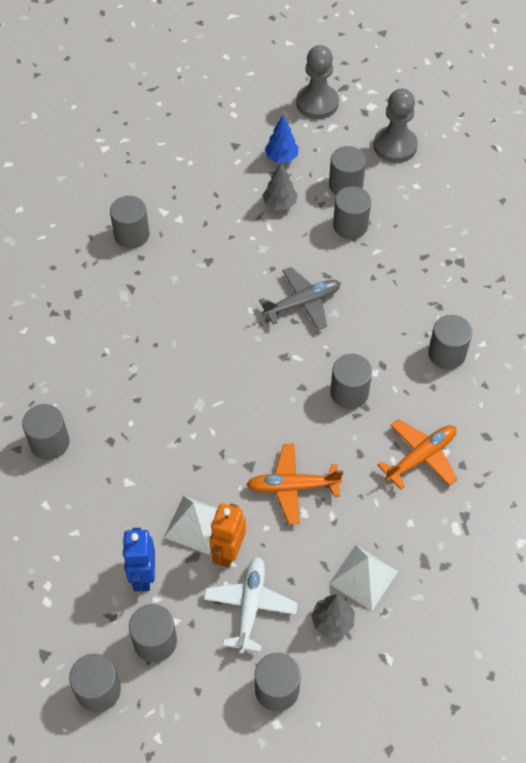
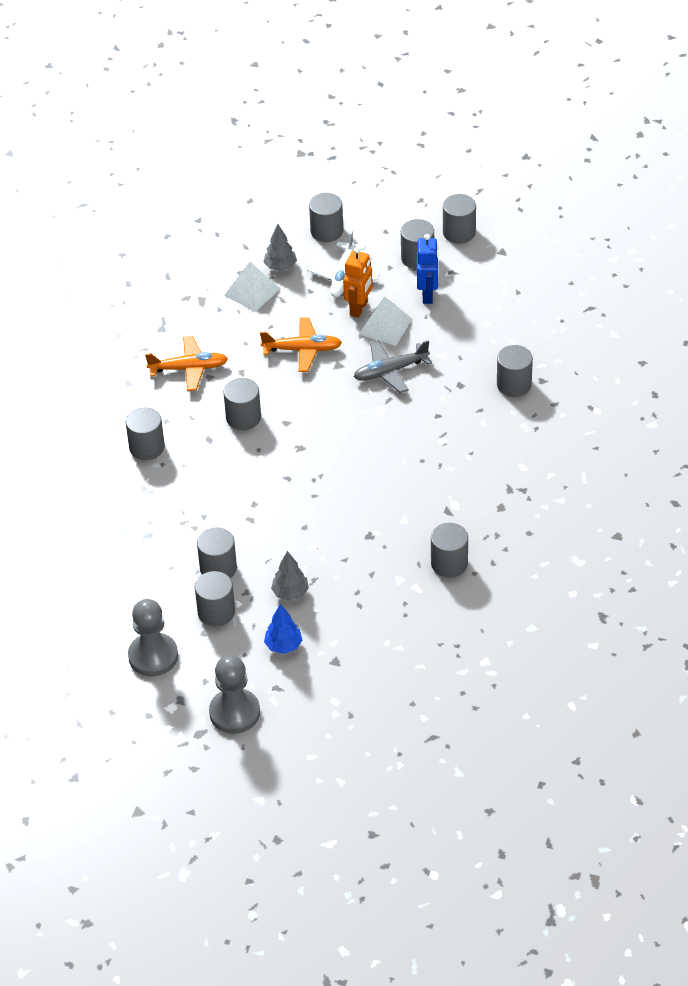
camera: 175 degrees left, 10 degrees down
(302, 303) = (277, 493): grey plane -> grey plane (390, 371)
(421, 457) = (189, 368): orange plane -> orange plane turned 150 degrees counterclockwise

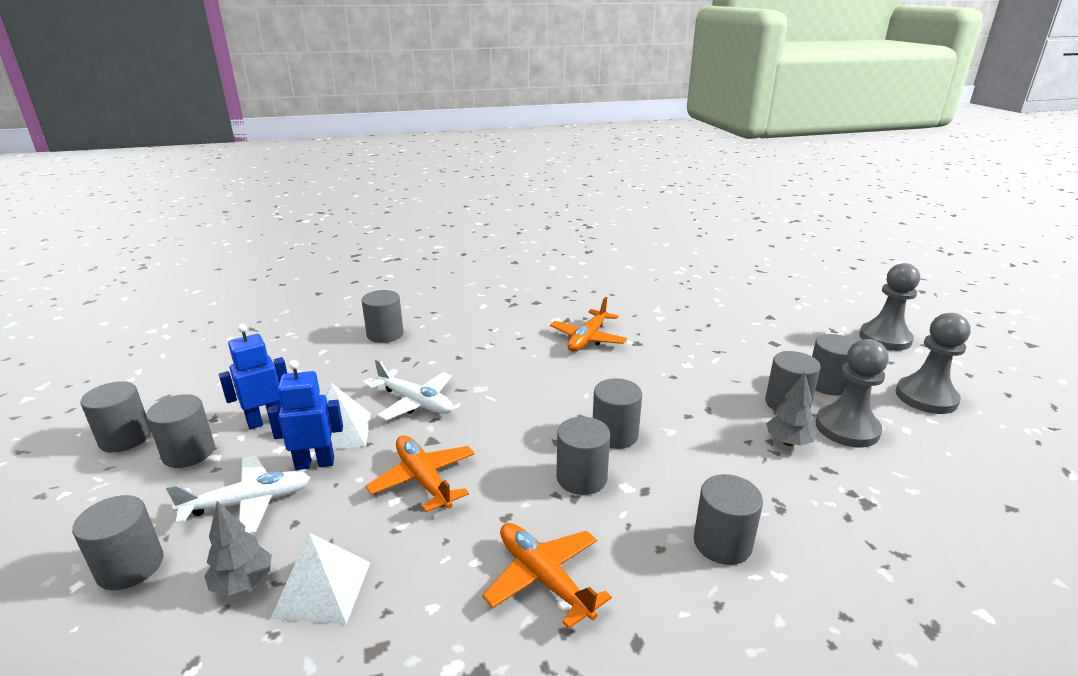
camera: 125 degrees left, 20 degrees down
(168, 578) = (847, 428): none -> grey pawn
(283, 645) = (796, 341): blue tree -> none
(290, 593) = (748, 356): grey tree -> grey tree (788, 442)
(359, 308) = (315, 463): orange robot -> blue robot
(390, 371) = (415, 402): grey plane -> white plane
(403, 507) = (587, 338): none -> orange plane
(449, 563) = (617, 304): grey cylinder -> grey cylinder (615, 434)

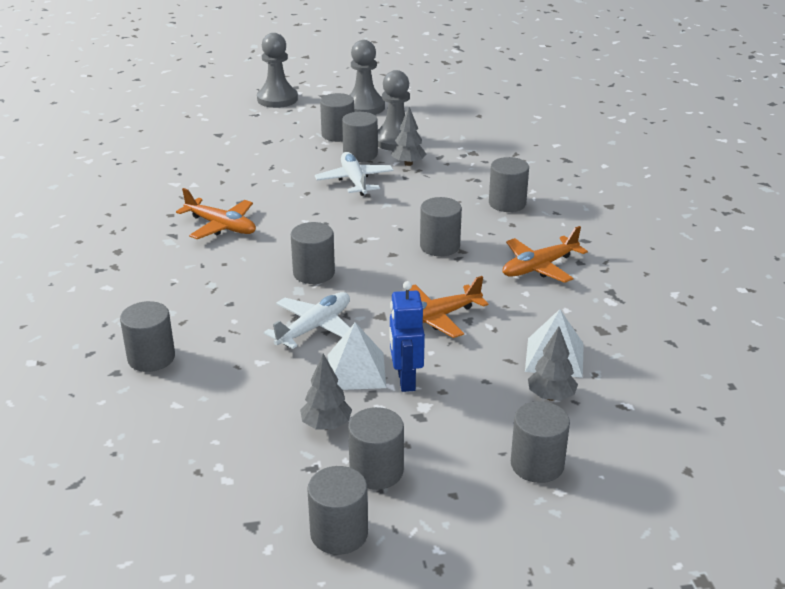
camera: 85 degrees left, 5 degrees up
(248, 503) = (459, 412): white plane -> white plane (354, 181)
(265, 421) = (326, 425): blue robot -> grey tree
(615, 434) = (387, 228): grey cylinder -> grey cylinder (314, 273)

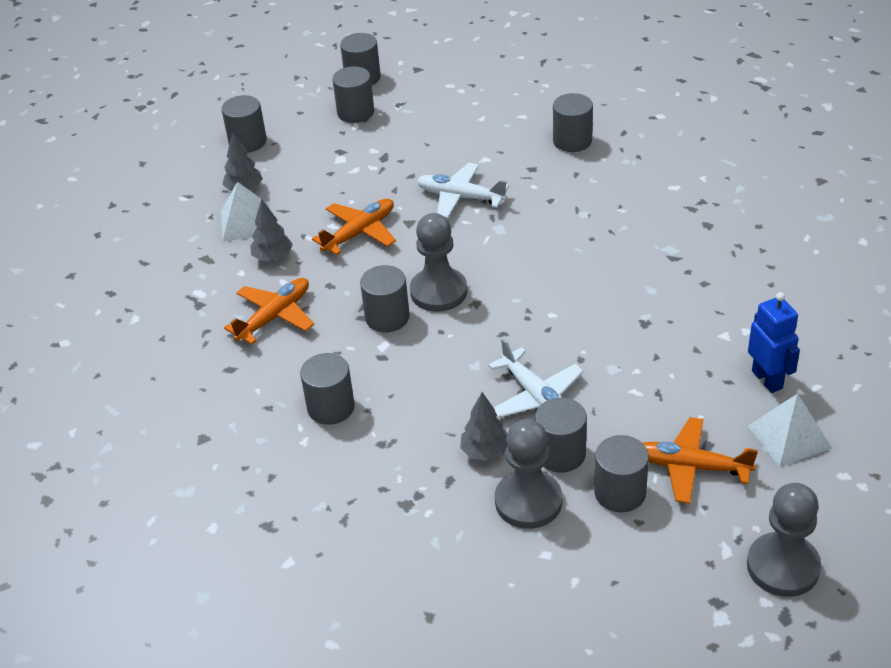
camera: 165 degrees right, 10 degrees up
(221, 226) = (635, 282): orange plane -> orange plane (691, 467)
(314, 273) = (497, 250): grey cylinder -> none
(314, 327) = (460, 197): white plane -> white plane turned 90 degrees clockwise
(326, 425) = (405, 130): grey tree -> grey tree (273, 257)
(356, 371) = (404, 171): white pyramid -> white pyramid (789, 436)
(364, 107) = (627, 585): grey pawn -> grey pawn (438, 292)
(405, 380) = (362, 174): blue robot -> blue robot (767, 379)

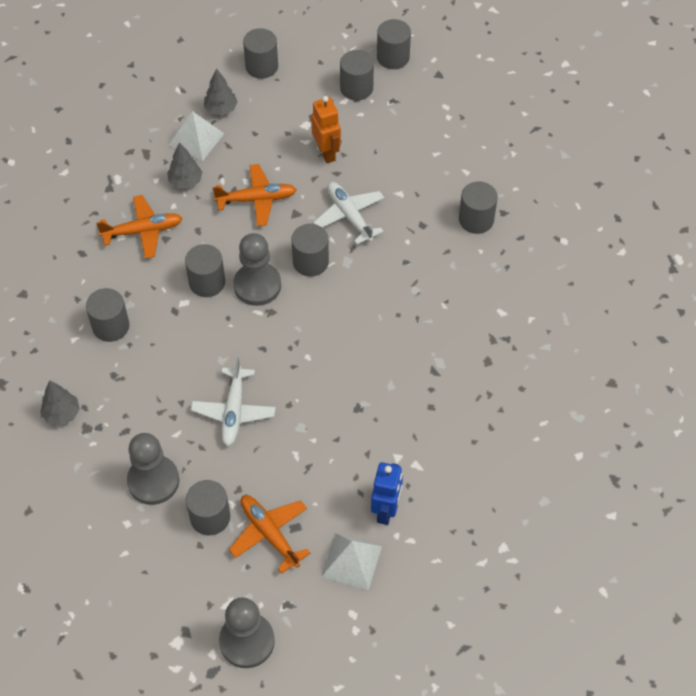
camera: 35 degrees right, 15 degrees up
(384, 167) = (326, 153): none -> orange robot
(485, 452) = (164, 427): grey tree -> grey tree (62, 414)
(560, 454) = (205, 463): grey cylinder -> grey cylinder (310, 262)

